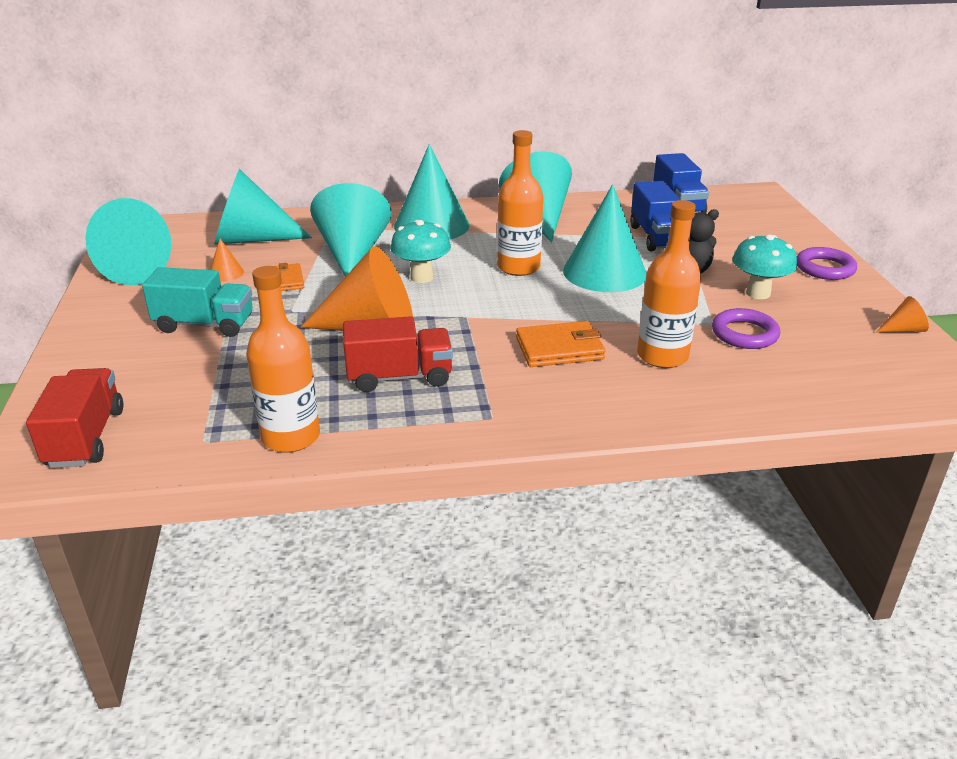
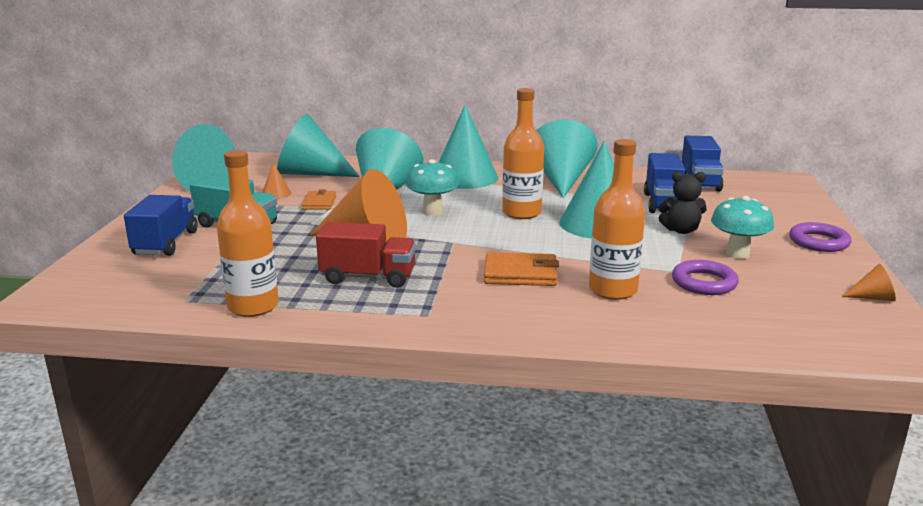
camera: 15 degrees right, 10 degrees down
(86, 438) = (100, 287): red truck -> none
(132, 363) = (166, 243): none -> blue truck

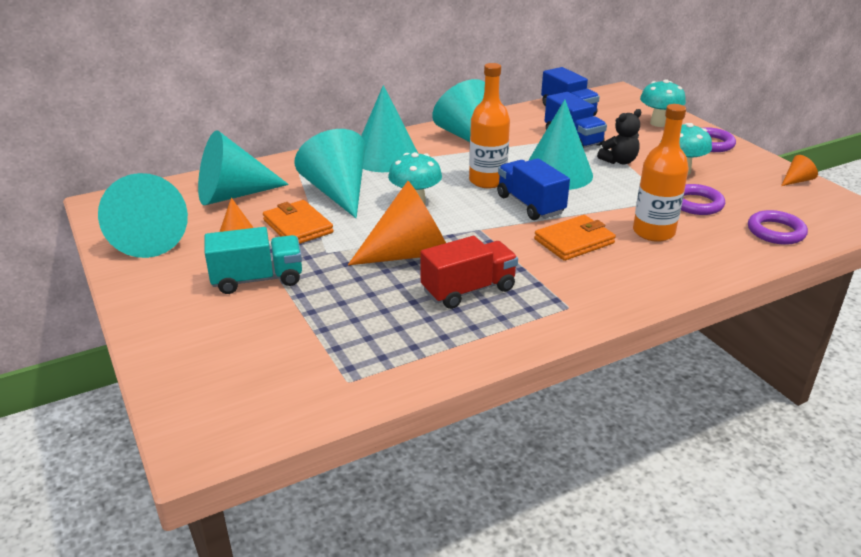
camera: 35 degrees left, 10 degrees up
(166, 243) = (218, 327): blue truck -> blue truck (530, 205)
(253, 306) = (421, 360): orange bottle -> none
(319, 203) = (297, 226): orange wallet -> orange wallet, size x1.53
(756, 330) = (776, 232): none -> purple ring
(786, 212) = (658, 123): none -> turquoise mushroom

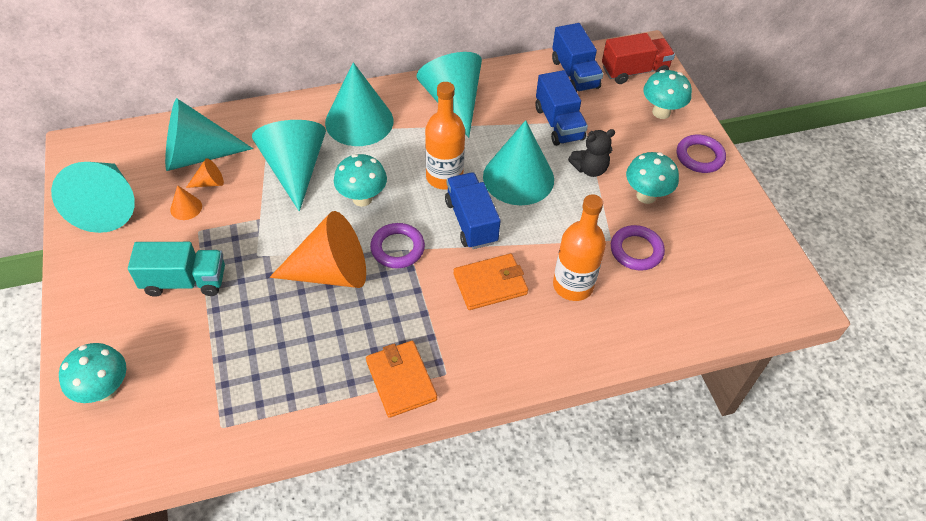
camera: 10 degrees right, 20 degrees up
(200, 372) = (105, 390): none -> turquoise mushroom
(297, 226) = (242, 213): orange wallet -> orange wallet (401, 380)
(468, 290) = (365, 333): red truck -> red truck (634, 71)
(776, 232) = (694, 308): purple ring -> purple ring (397, 248)
(796, 181) = (759, 233): orange cone -> orange cone (209, 182)

